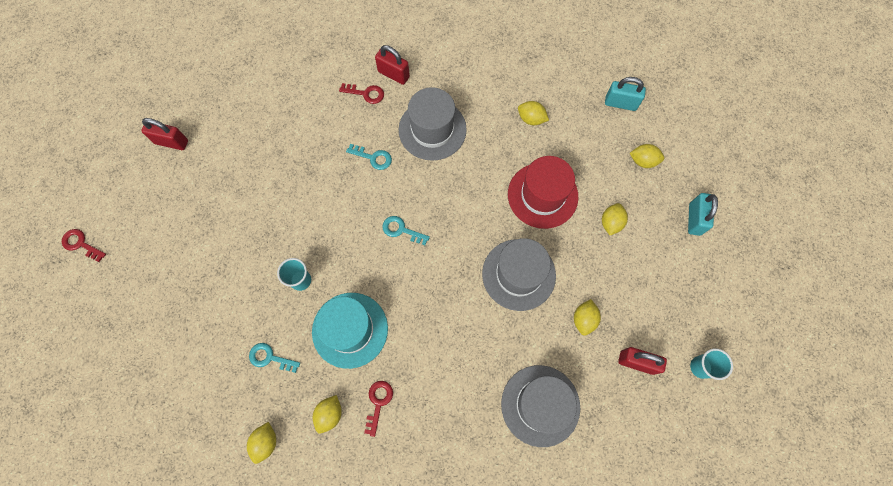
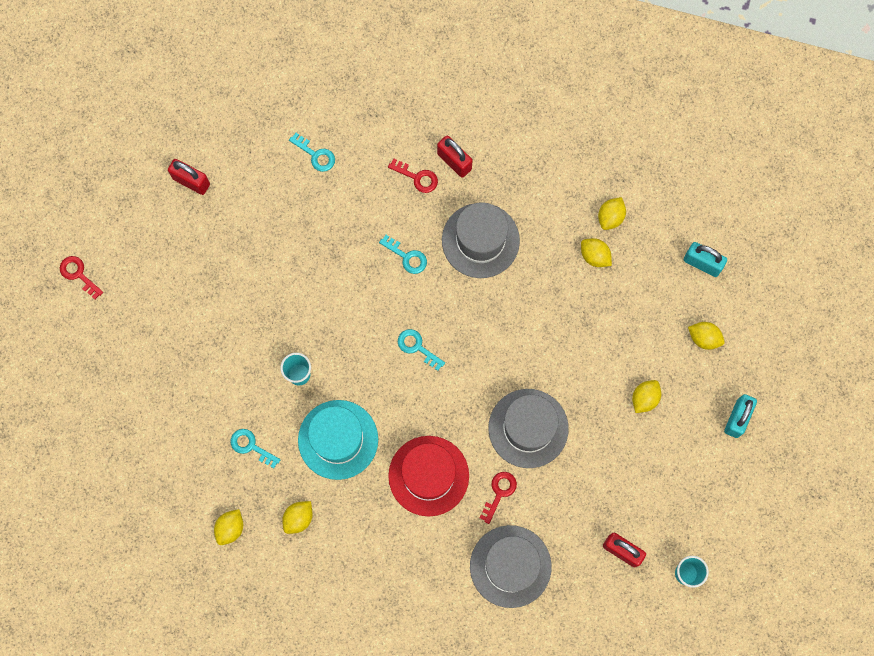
camera: 15 degrees right, 5 degrees up
(276, 96) = (316, 155): none -> turquoise key
(378, 402) = (349, 520): red key -> red key (499, 492)
(542, 195) = (580, 348): red hat -> red hat (428, 476)
(584, 319) = (582, 493): yellow lemon -> yellow lemon (610, 217)

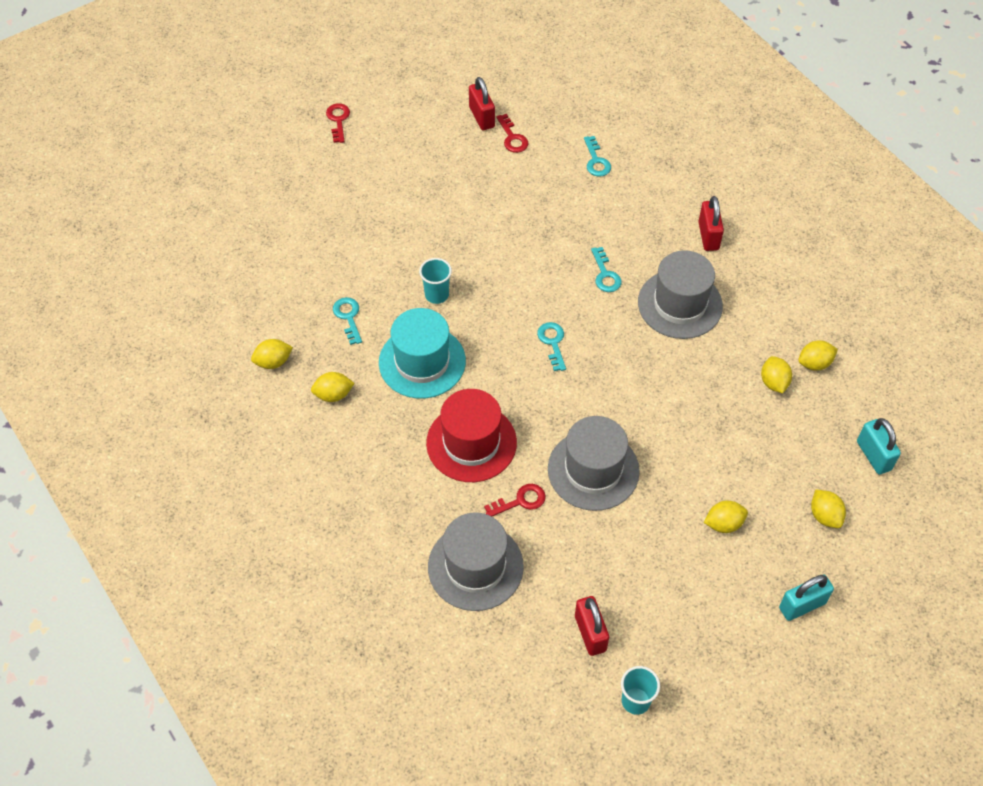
camera: 40 degrees right, 20 degrees down
(417, 177) = (666, 227): red key -> red key (512, 138)

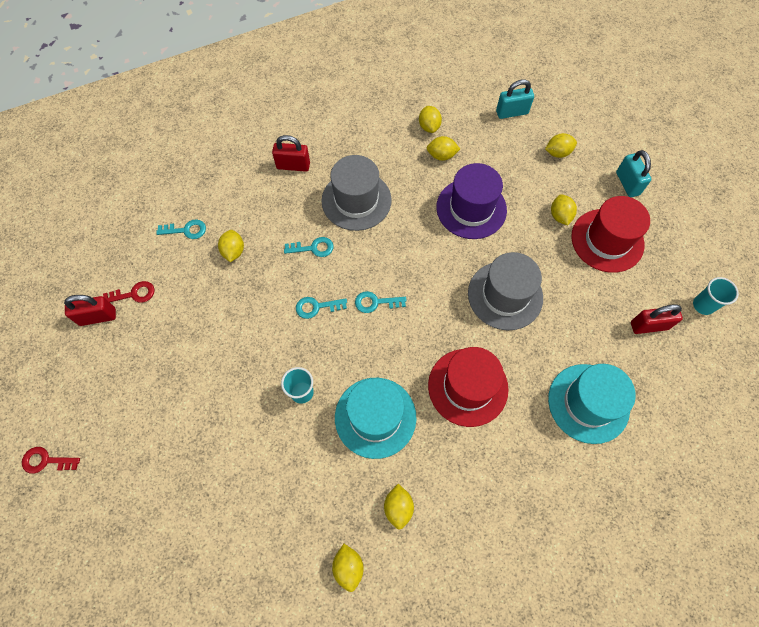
camera: 80 degrees left, 10 degrees up
(348, 317) = (309, 481): turquoise key -> turquoise key (316, 307)
(475, 566) = (588, 403): grey hat -> turquoise hat
(520, 501) = (529, 356): red key -> none
(582, 206) = (233, 251): none -> yellow lemon
(702, 581) = (607, 240): none -> red hat
(704, 423) = (471, 208): none -> purple hat

